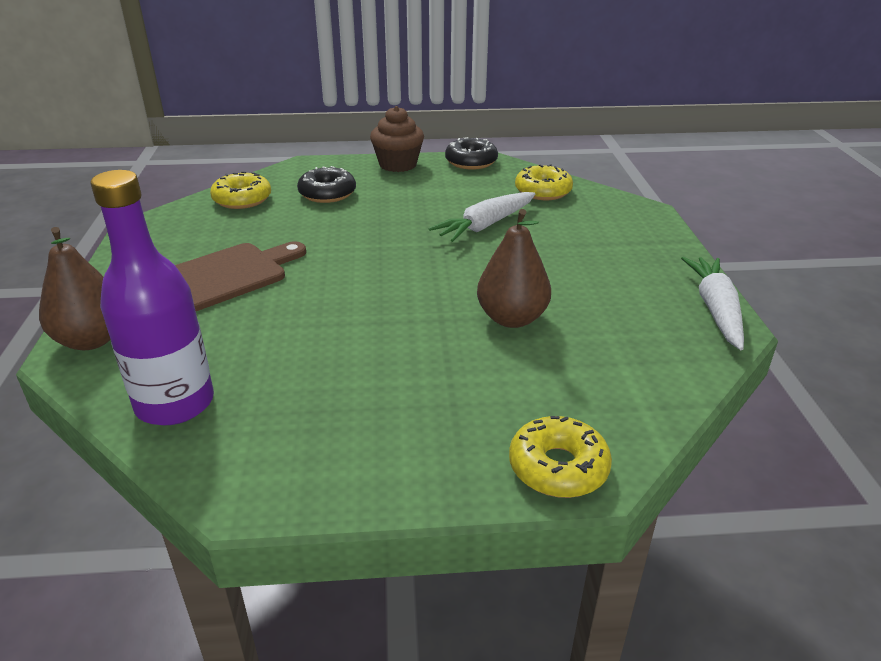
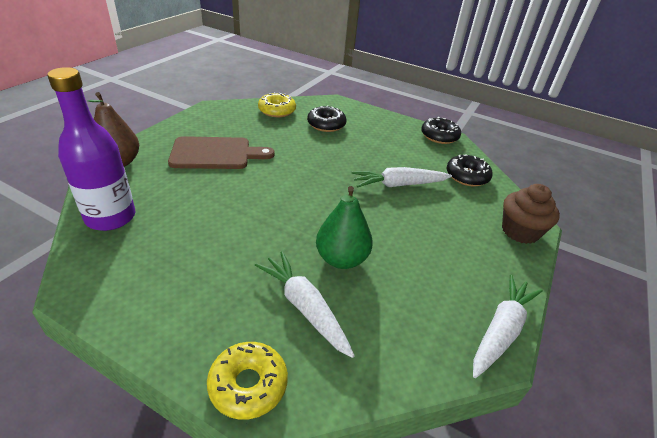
camera: 30 degrees right, 5 degrees up
(398, 164) = (389, 121): brown cupcake -> brown cupcake (520, 231)
(511, 318) = (341, 259): brown pear -> green pear
(529, 377) = (304, 307): none -> white carrot
(543, 191) = (467, 176): yellow donut -> black donut

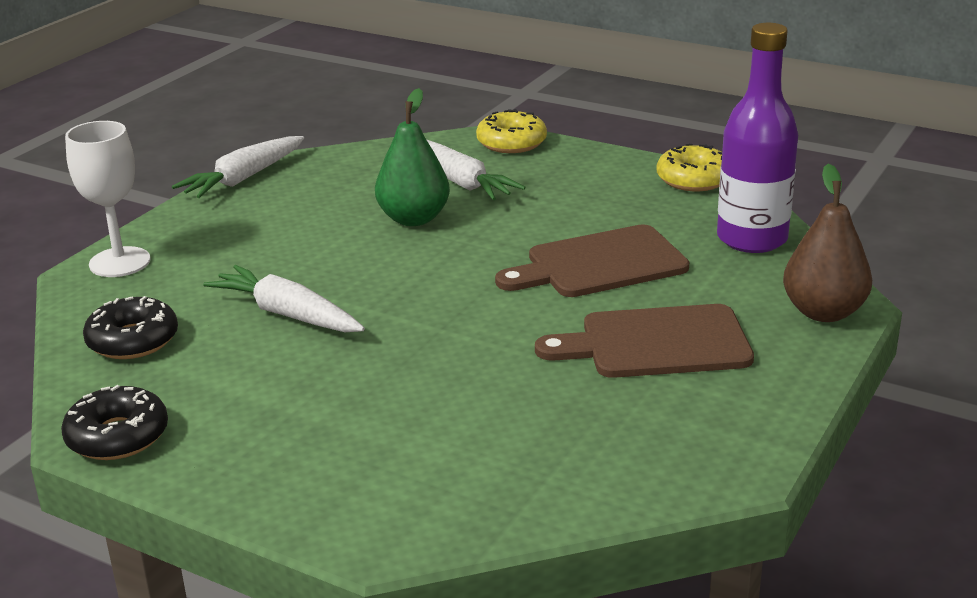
camera: 175 degrees left, 10 degrees down
(222, 204) = (599, 264): none -> brown cutting board
(277, 111) = (555, 479): yellow donut -> yellow donut (693, 179)
(326, 124) = (415, 443): black donut -> none
(398, 185) = (287, 314): white carrot -> white carrot turned 135 degrees counterclockwise
(520, 231) = (120, 262): brown cupcake -> white goblet

